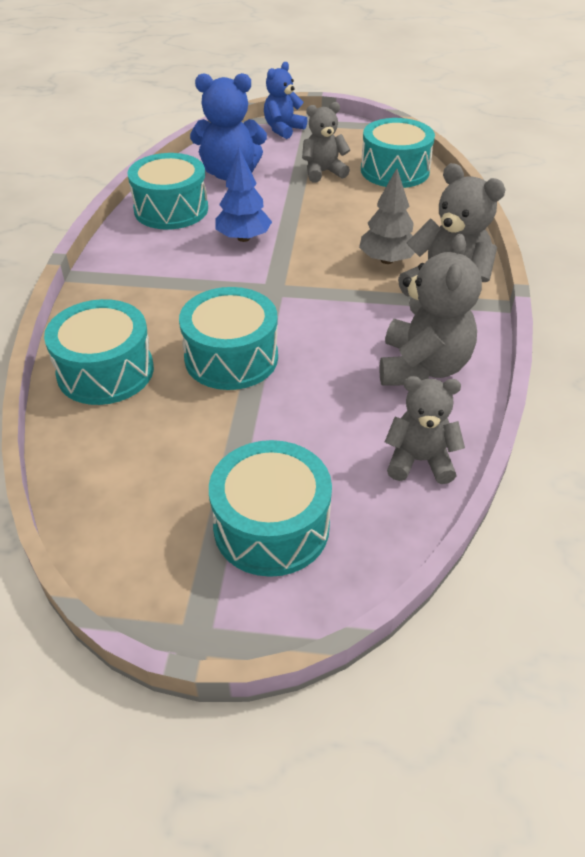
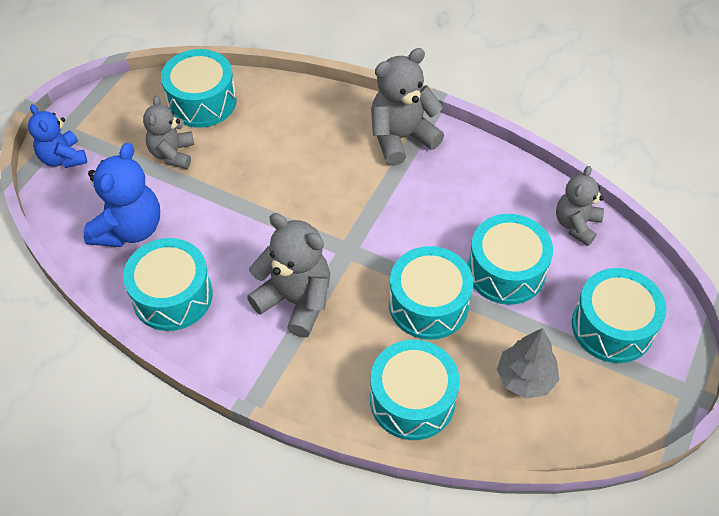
camera: 70 degrees left, 10 degrees up
(243, 238) = (257, 249): blue tree -> none
(308, 409) = (506, 271): none -> turquoise drum
(387, 260) = (342, 159): grey tree -> grey tree (525, 378)
(422, 367) = (484, 187): grey teddy bear -> grey teddy bear (295, 300)

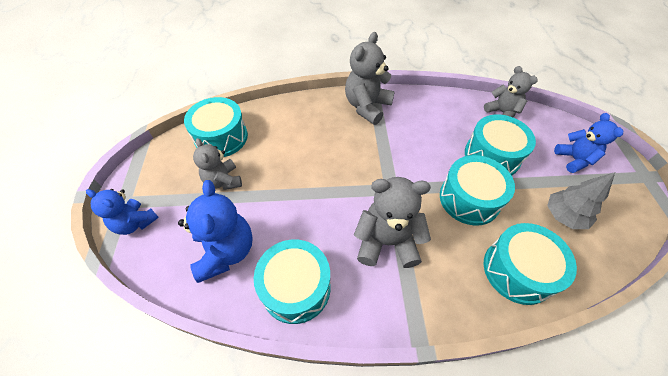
camera: 30 degrees left, 0 degrees up
(576, 225) = (502, 112): grey teddy bear -> grey teddy bear turned 150 degrees clockwise
(612, 326) = (574, 159): turquoise drum -> blue teddy bear

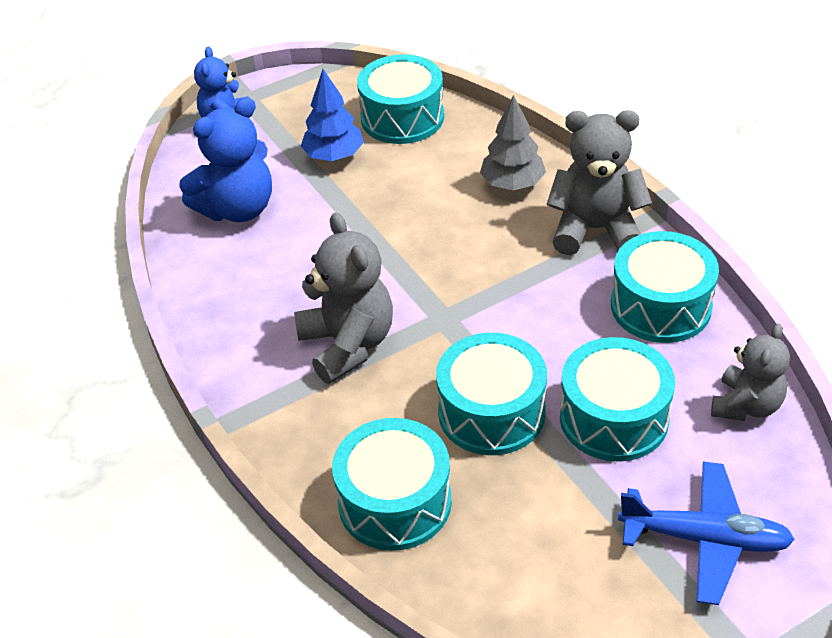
camera: 65 degrees right, 10 degrees down
(223, 181) = (334, 156): grey teddy bear -> blue tree
(296, 287) = (229, 287): turquoise drum -> turquoise drum (660, 306)
(563, 216) = (546, 543): grey tree -> grey tree (512, 184)
(574, 159) = (705, 539): blue teddy bear -> blue plane

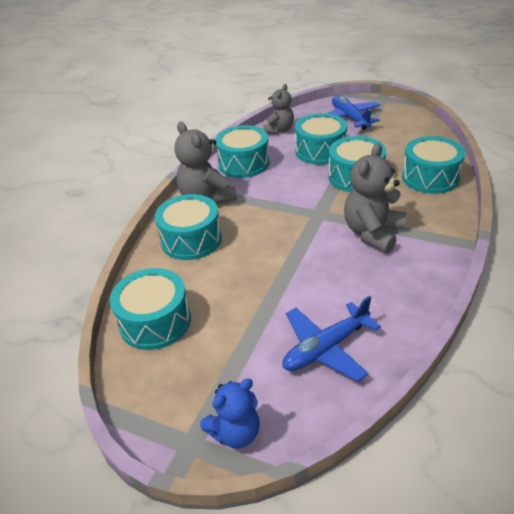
camera: 125 degrees left, 5 degrees down
(237, 209) = (325, 348): blue teddy bear -> blue plane
(334, 156) = (226, 332): blue tree -> none
(512, 184) = (191, 239): grey tree -> turquoise drum
(746, 405) = (279, 130): grey teddy bear -> grey teddy bear turned 120 degrees clockwise

